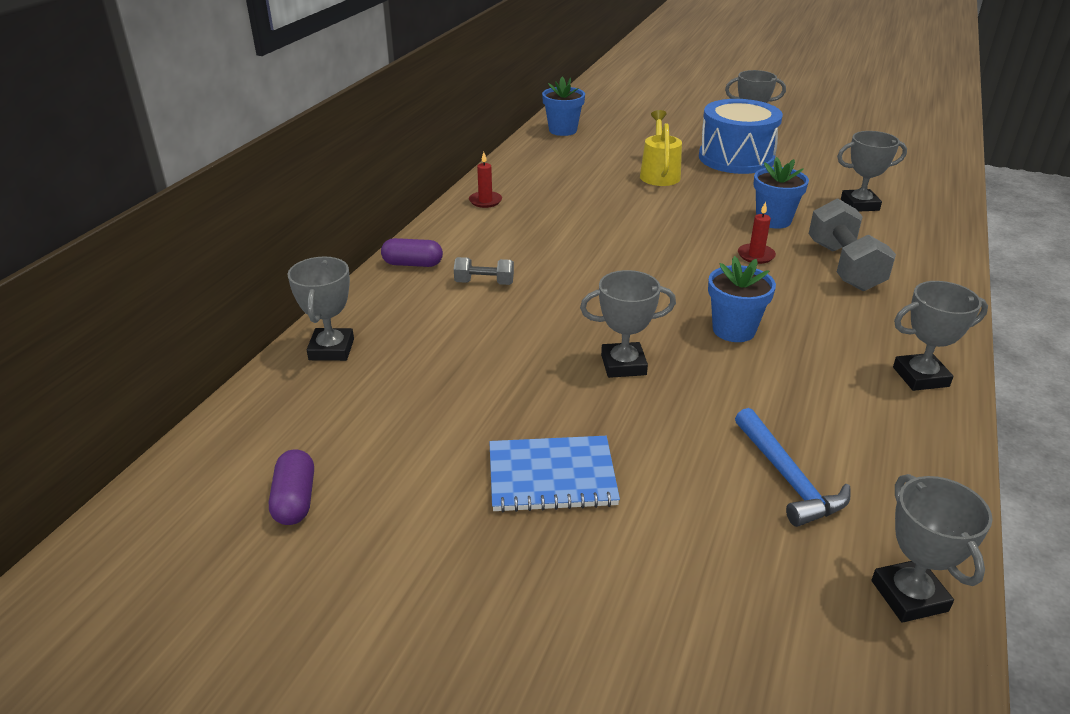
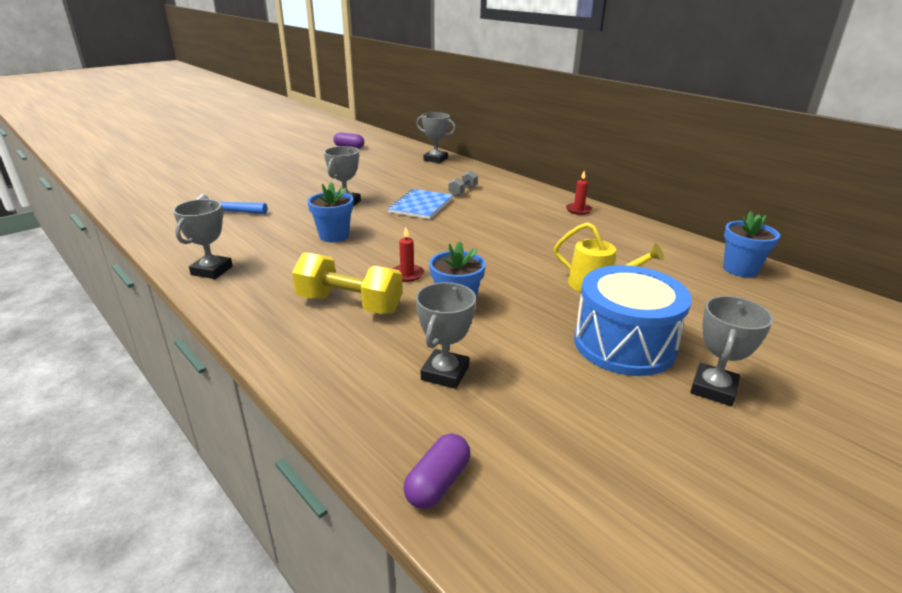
camera: 115 degrees right, 5 degrees down
(413, 264) = (502, 181): purple capsule -> purple capsule (437, 483)
(552, 476) = (299, 177): blue notebook -> blue notebook (421, 206)
(844, 266) = (349, 304): grey dumbbell -> yellow dumbbell
(909, 596) = (142, 210): grey trophy -> none

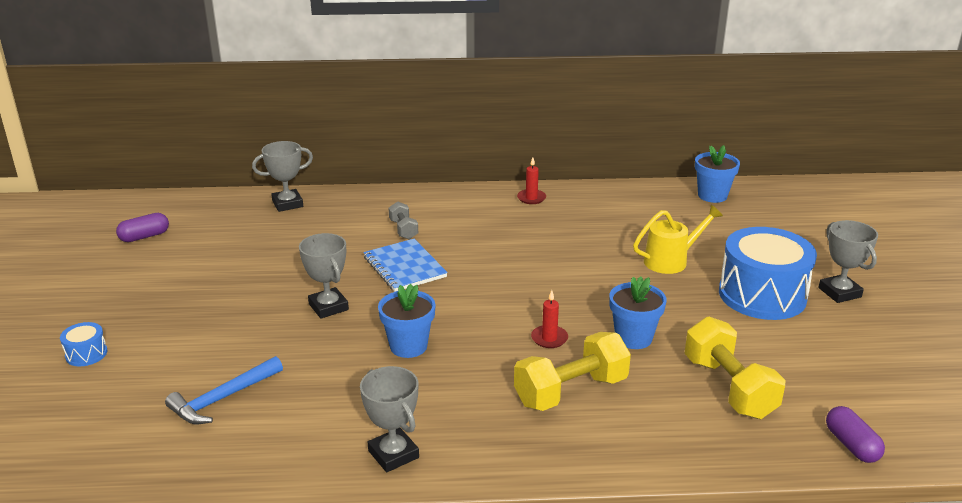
camera: 50 degrees left, 0 degrees up
(230, 173) = (86, 354): none -> blue drum
(445, 373) = (729, 388): grey trophy -> yellow dumbbell

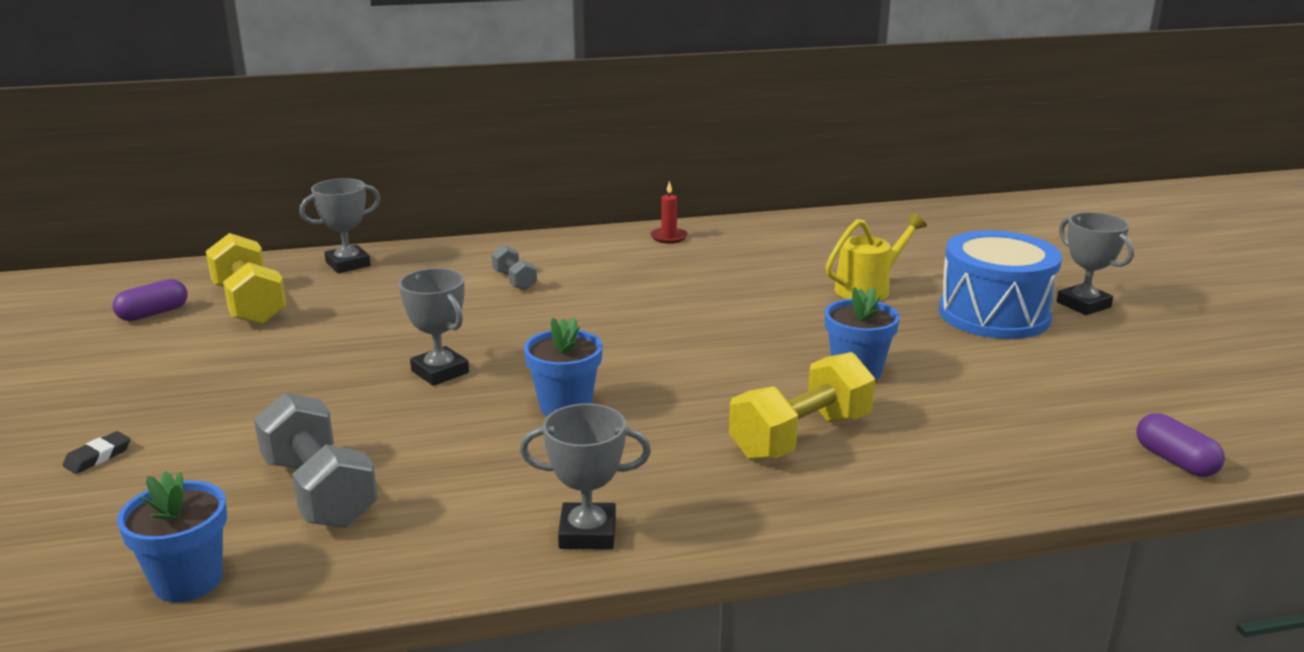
camera: 10 degrees left, 5 degrees down
(86, 354) = (98, 457): blue drum -> black eraser
(223, 399) = (319, 491): blue hammer -> grey dumbbell
(393, 454) = (587, 533): grey trophy -> grey trophy turned 45 degrees counterclockwise
(405, 267) = (530, 320): blue notebook -> none
(549, 338) = (749, 381): red candle -> none
(712, 196) = (889, 220): blue flower pot -> blue flower pot (188, 581)
(729, 388) = (998, 414): yellow dumbbell -> yellow dumbbell (250, 304)

